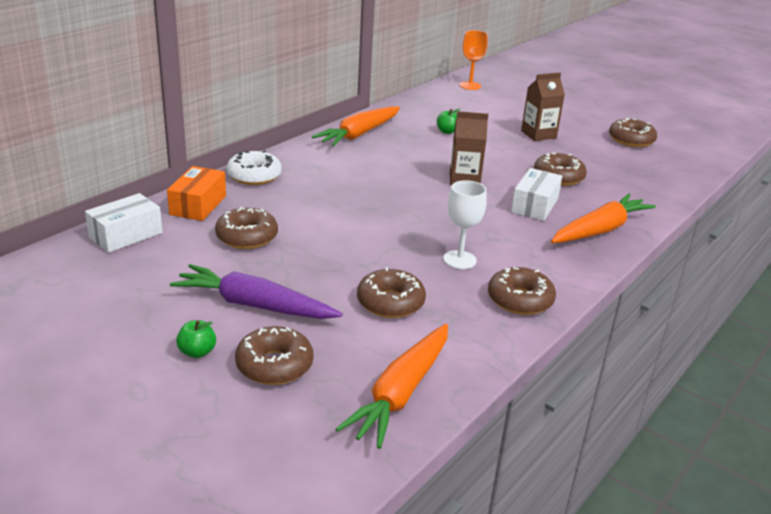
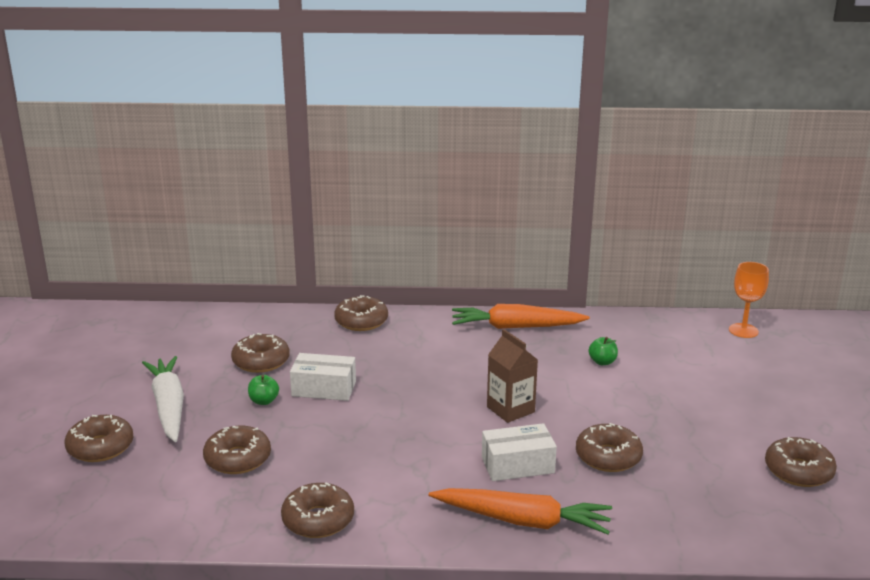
camera: 55 degrees right, 5 degrees down
(126, 235) = (205, 321): white box -> white box (324, 389)
(197, 352) = (88, 413): green apple -> green apple (264, 401)
(198, 205) = (282, 324): orange box -> none
(254, 176) = (361, 321): white donut -> brown donut
(254, 305) = (169, 406): purple carrot -> white carrot
(401, 393) = (114, 513): orange carrot -> none
(459, 260) = (350, 464): white goblet -> none
(538, 134) = (695, 410): brown carton -> none

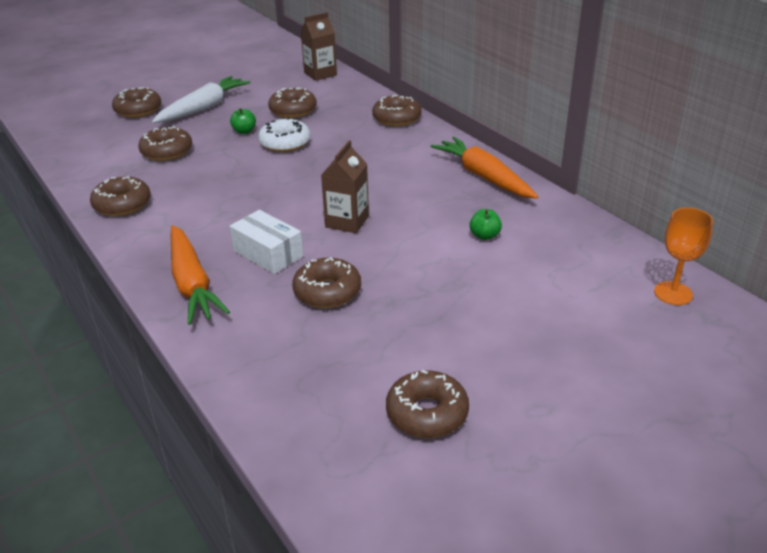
camera: 55 degrees right, 10 degrees up
(204, 320) = (320, 74): none -> brown carton
(324, 389) = (285, 143): white box -> white donut

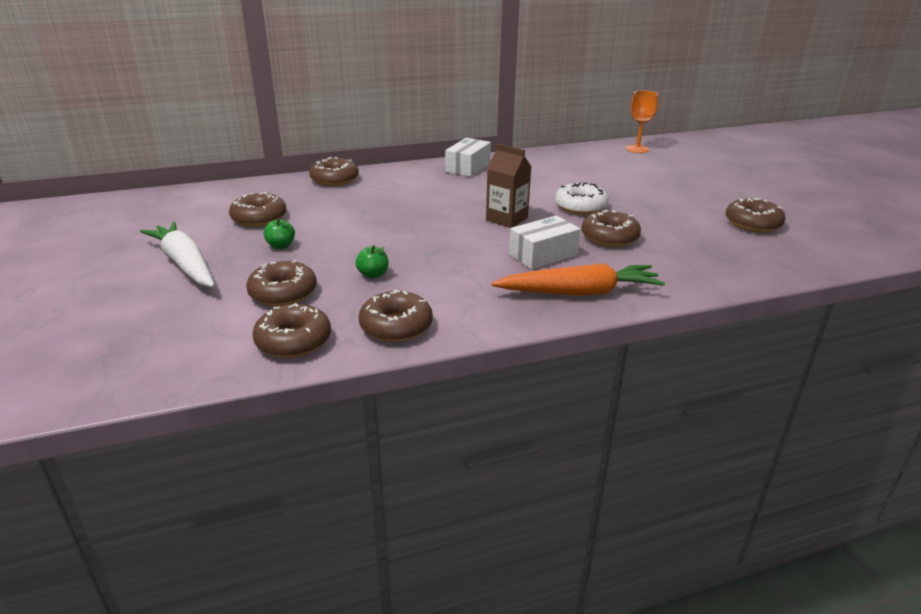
camera: 75 degrees left, 5 degrees down
(138, 110) = (127, 308): brown donut -> brown donut (293, 341)
(285, 143) = (333, 229): white donut -> white donut (580, 207)
(320, 74) = (184, 197): brown carton -> none
(483, 176) = (468, 167): orange carrot -> white box
(484, 236) = (553, 180): green apple -> green apple (373, 274)

